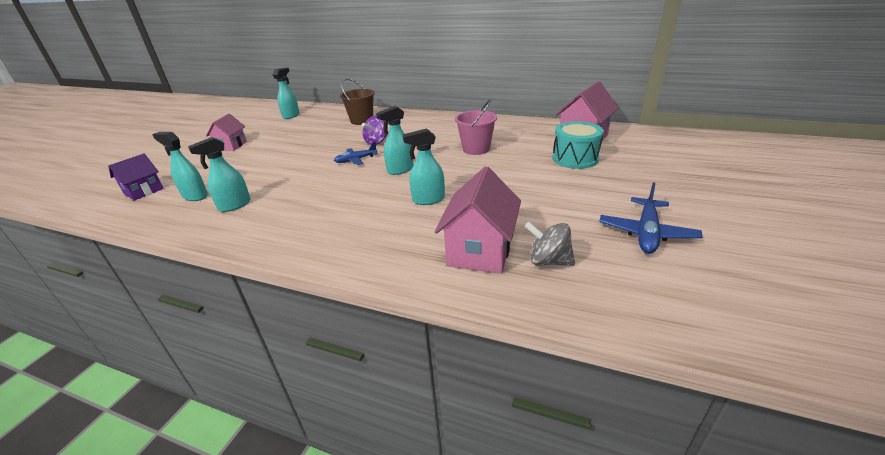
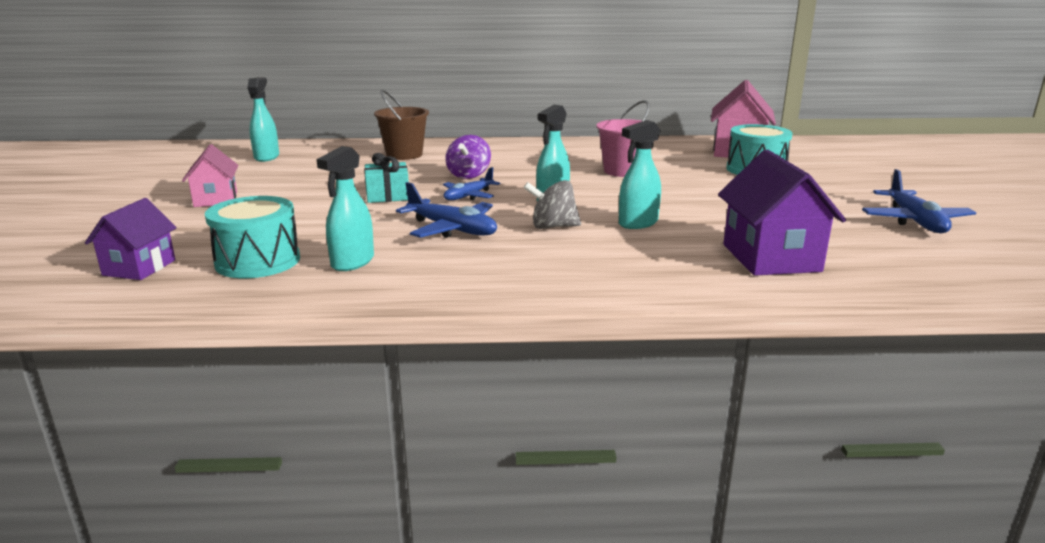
camera: 25 degrees left, 10 degrees down
(195, 196) = (258, 261): turquoise spray bottle -> turquoise drum
(314, 153) = (388, 195): none -> turquoise gift
(314, 187) = (452, 229): none -> blue plane
(480, 251) = (771, 258): pink house -> purple house
(548, 261) = (854, 255): grey spinning top -> grey spinning top (552, 227)

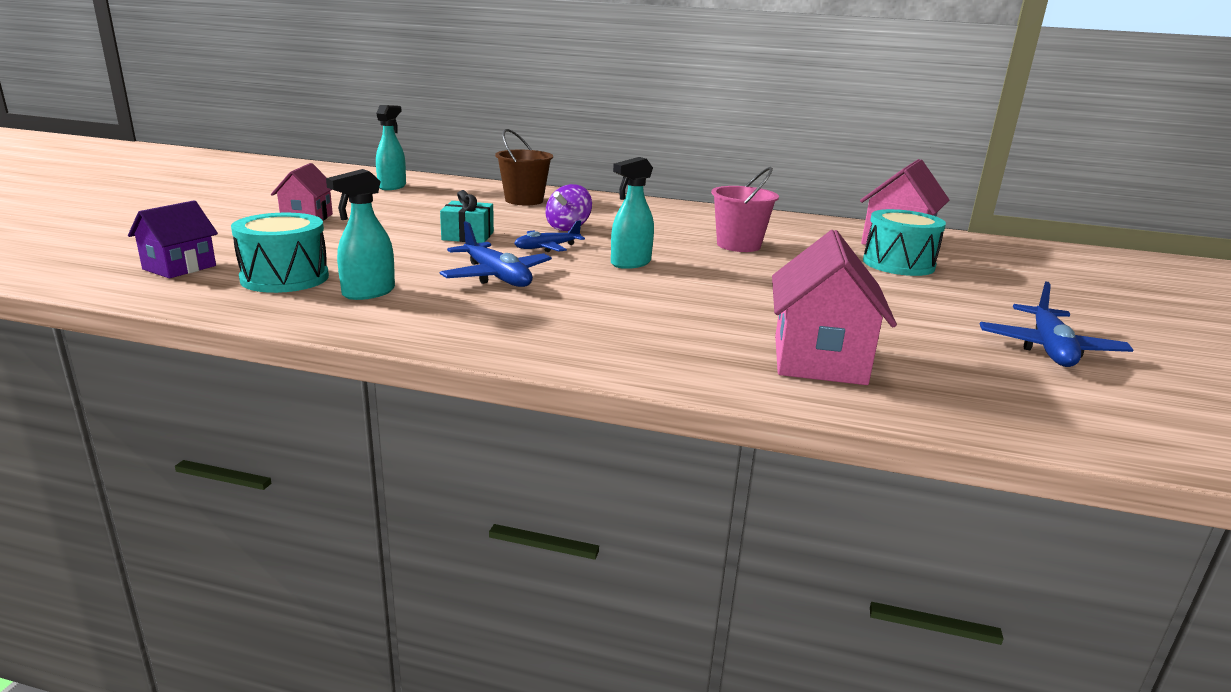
camera: 15 degrees right, 0 degrees up
(552, 227) = (603, 289): grey spinning top -> none
(638, 223) = (700, 300): turquoise spray bottle -> none
(771, 258) = (819, 360): purple house -> pink house

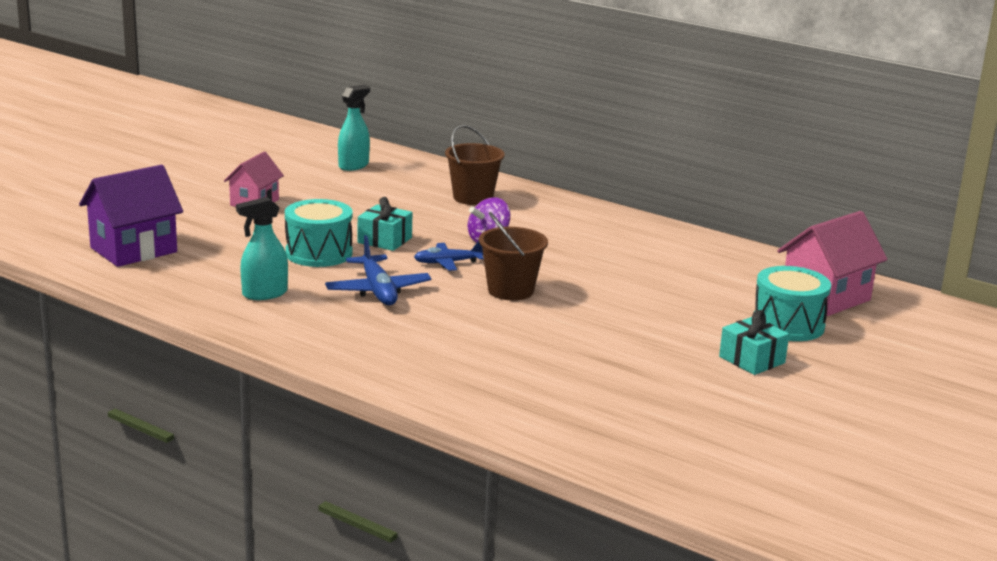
camera: 20 degrees right, 0 degrees up
(179, 267) = (134, 250): purple house -> purple house, size x1.59
(285, 278) = (208, 270): turquoise drum -> turquoise drum (319, 253)
(630, 263) = (510, 290): turquoise spray bottle -> brown bucket
(738, 245) = (642, 281): pink bucket -> none
(819, 360) = (578, 408): pink house -> none
(911, 294) = (752, 360): none -> turquoise gift
(1049, 349) = (807, 431): blue plane -> none

